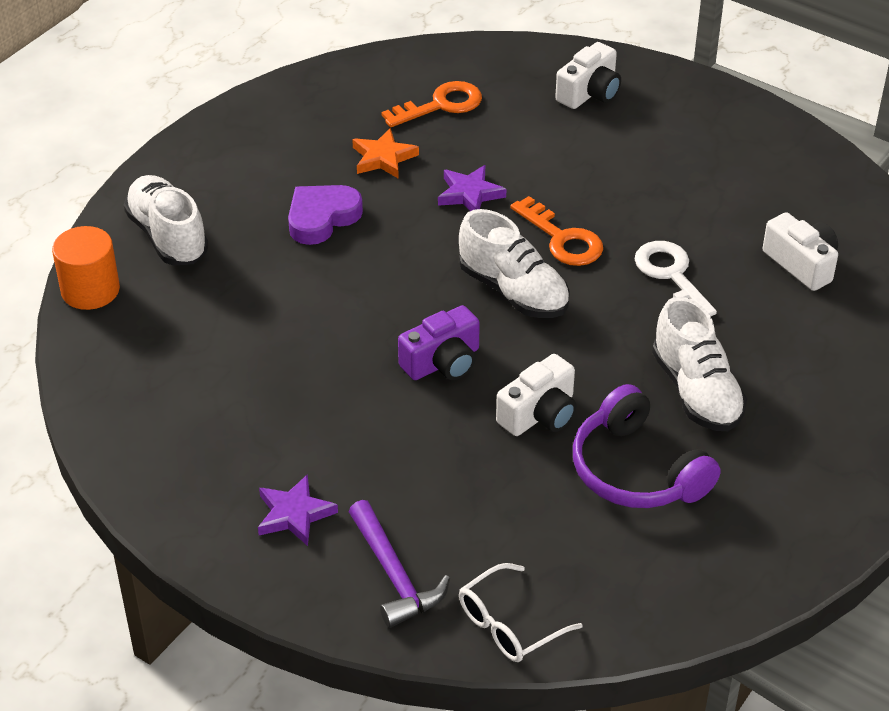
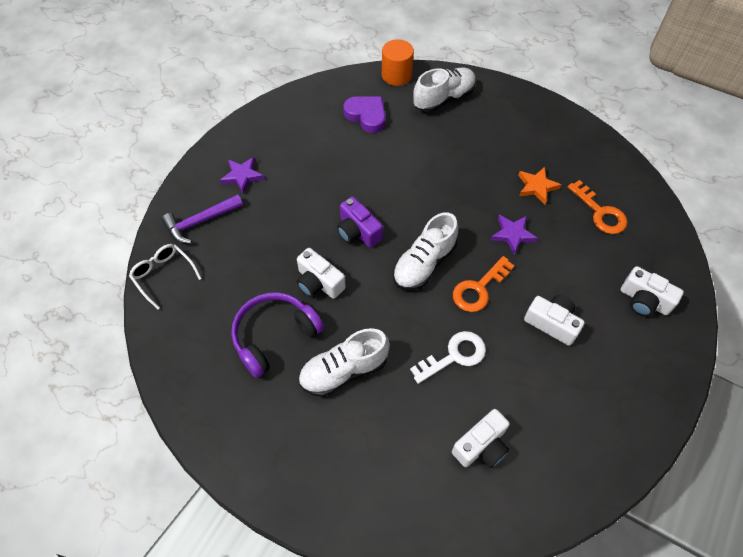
camera: 85 degrees right, 15 degrees up
(322, 218) = (473, 163): purple heart -> purple heart (366, 116)
(622, 177) = (552, 323): none -> white camera

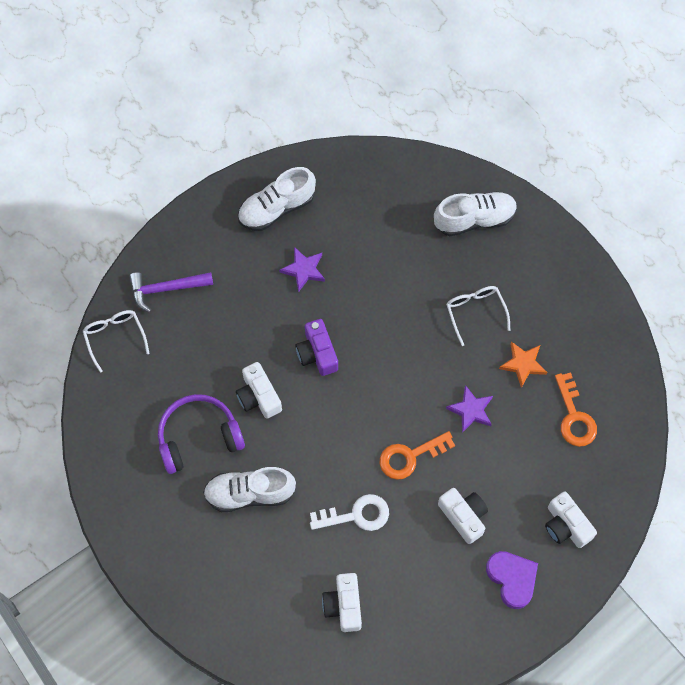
camera: 20 degrees right, 10 degrees up
(242, 176) = (224, 248): purple star -> purple star (303, 270)
(366, 116) = (380, 214): purple heart -> purple heart (512, 579)
(396, 75) = (435, 170): orange cylinder -> none
(424, 263) = (368, 411): white shoe -> white shoe (276, 208)
(477, 161) = (475, 312): none -> white glasses
(481, 446) = (344, 605): white camera -> white camera turned 105 degrees clockwise

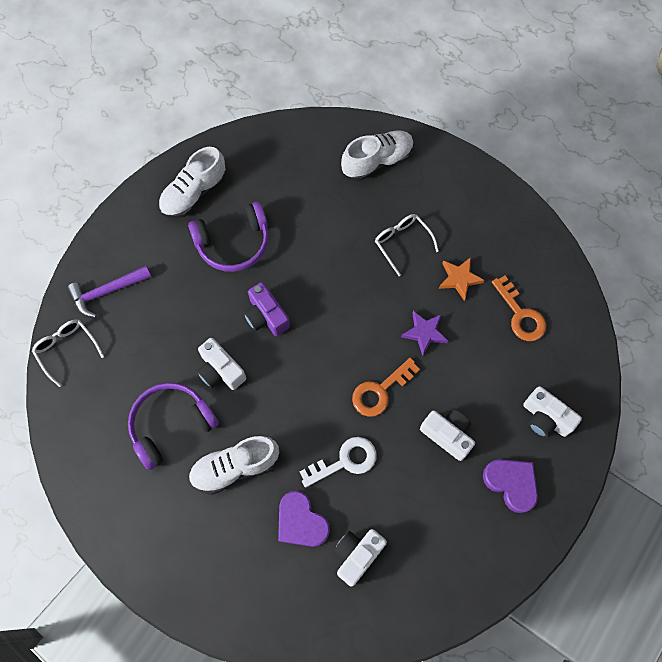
camera: 15 degrees left, 0 degrees up
(299, 560) = (301, 522): none -> purple heart
(303, 270) = (233, 243): purple star -> purple headphones
(344, 605) = (357, 555): white camera -> white camera turned 60 degrees clockwise

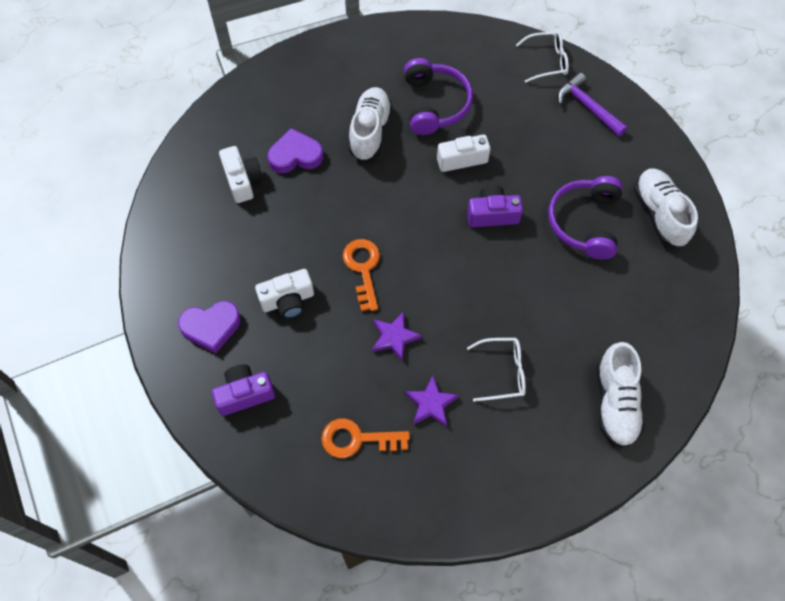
camera: 120 degrees right, 5 degrees down
(107, 292) = (587, 107): purple hammer -> purple hammer turned 45 degrees counterclockwise
(344, 461) = (321, 209): white key -> none
(459, 279) = (431, 404): orange star -> purple star
(545, 418) = (244, 394): white camera -> purple camera

